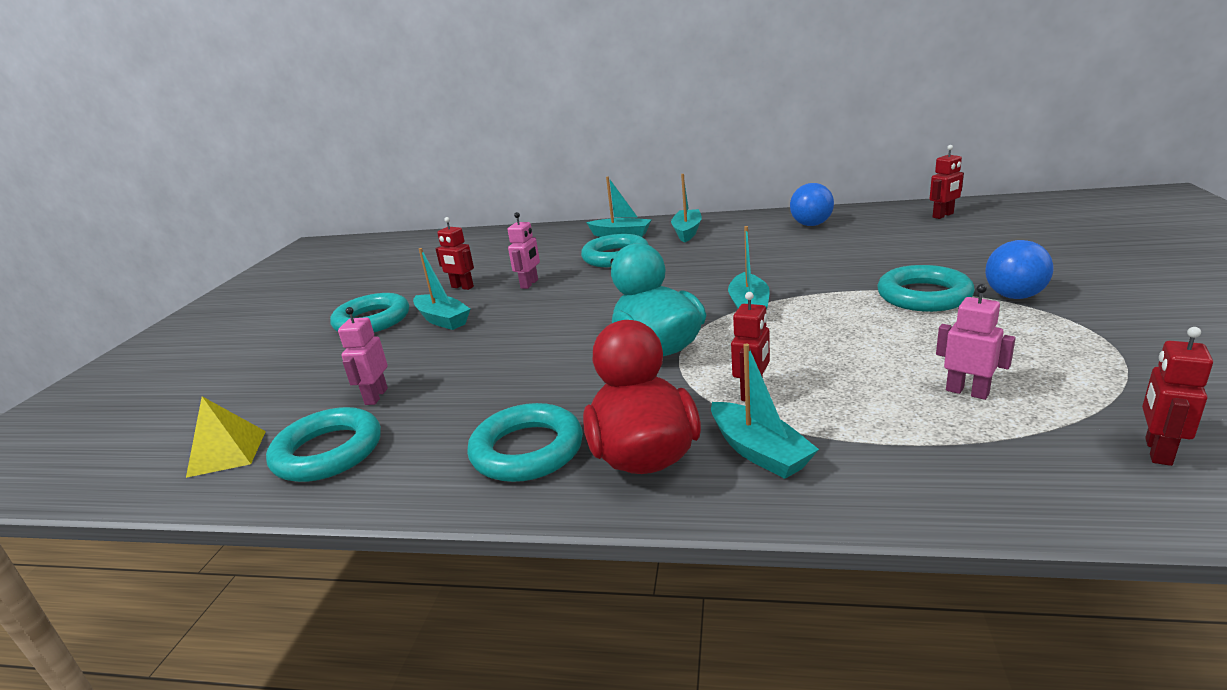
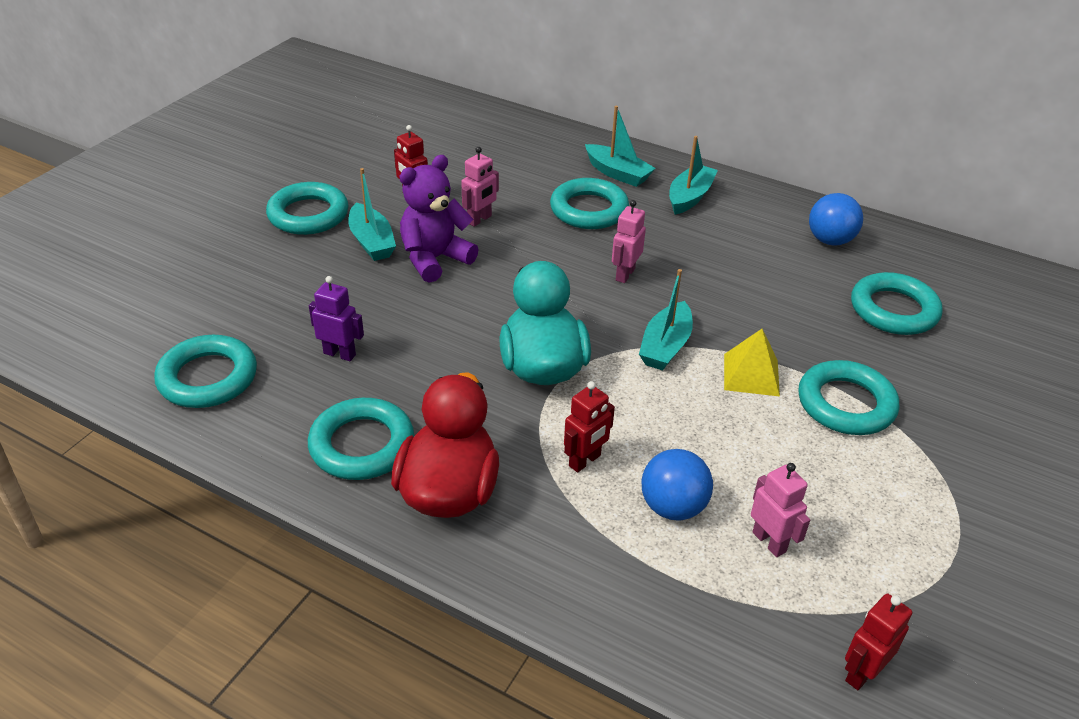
camera: 15 degrees right, 15 degrees up
(227, 453) = (131, 345): yellow pyramid -> yellow pyramid (751, 374)
(376, 396) = (270, 326): pink robot -> pink robot (624, 274)
(459, 394) = (340, 354): none -> purple robot
(507, 314) = (434, 259): none -> purple teddy bear
(759, 452) = (542, 529): turquoise boat -> none
(896, 242) = (893, 310): none -> turquoise ring
(943, 215) = (987, 285): red robot -> none
(1014, 296) = (933, 443): blue ball -> blue ball (672, 507)

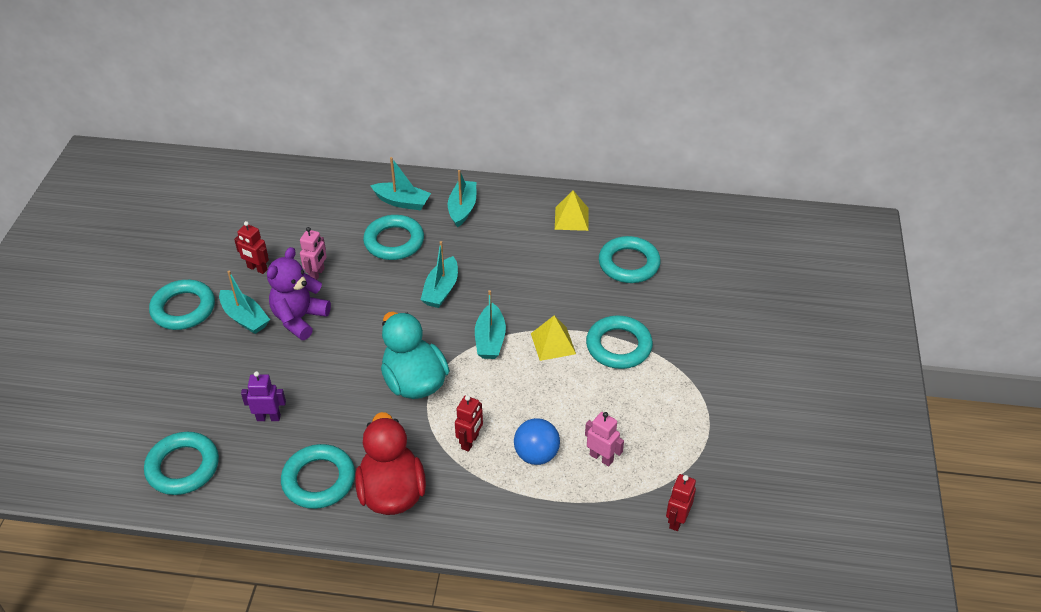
camera: 20 degrees left, 5 degrees up
(624, 274) = (441, 290): pink robot -> turquoise boat
(830, 240) = (571, 218): blue ball -> yellow pyramid

